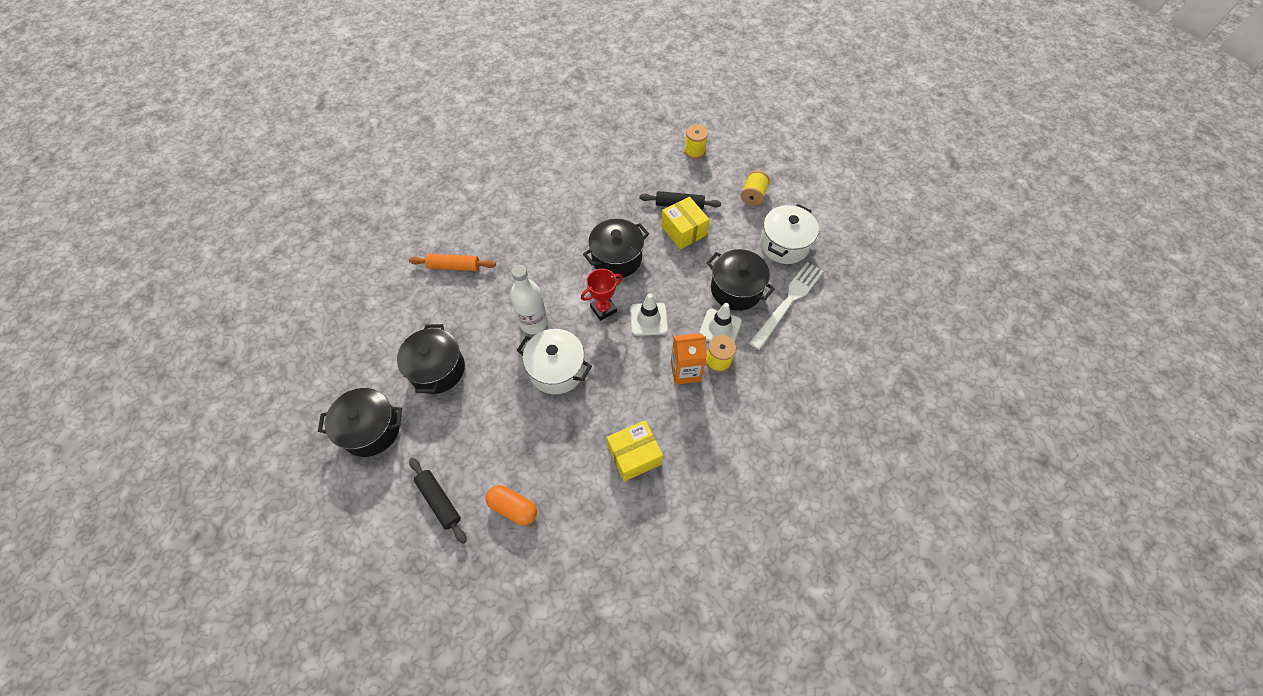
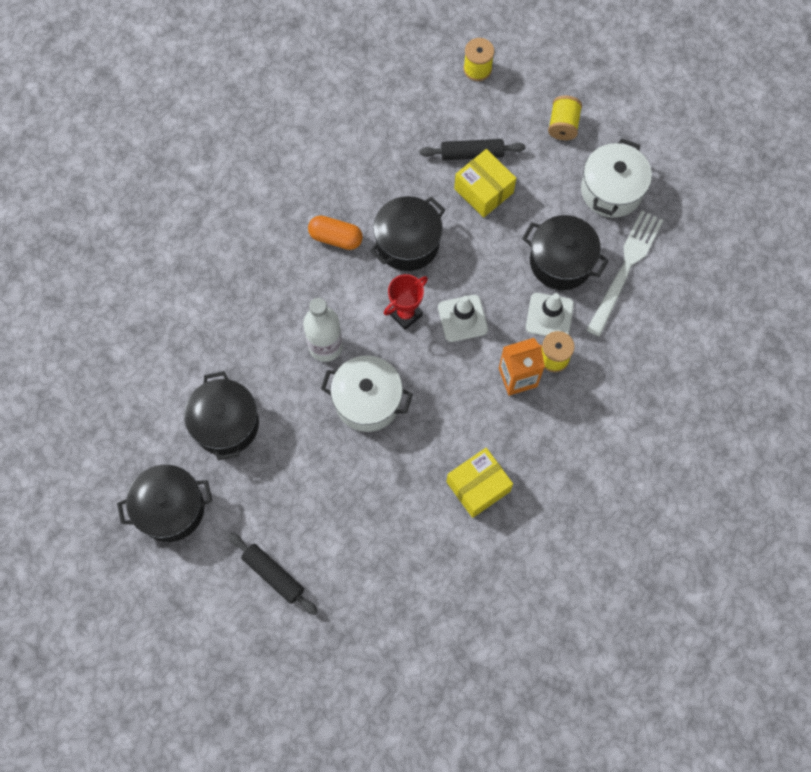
camera: 10 degrees left, 10 degrees up
(454, 266) = (207, 287): orange rolling pin -> none
(513, 507) = (357, 567): orange capsule -> orange capsule (336, 238)

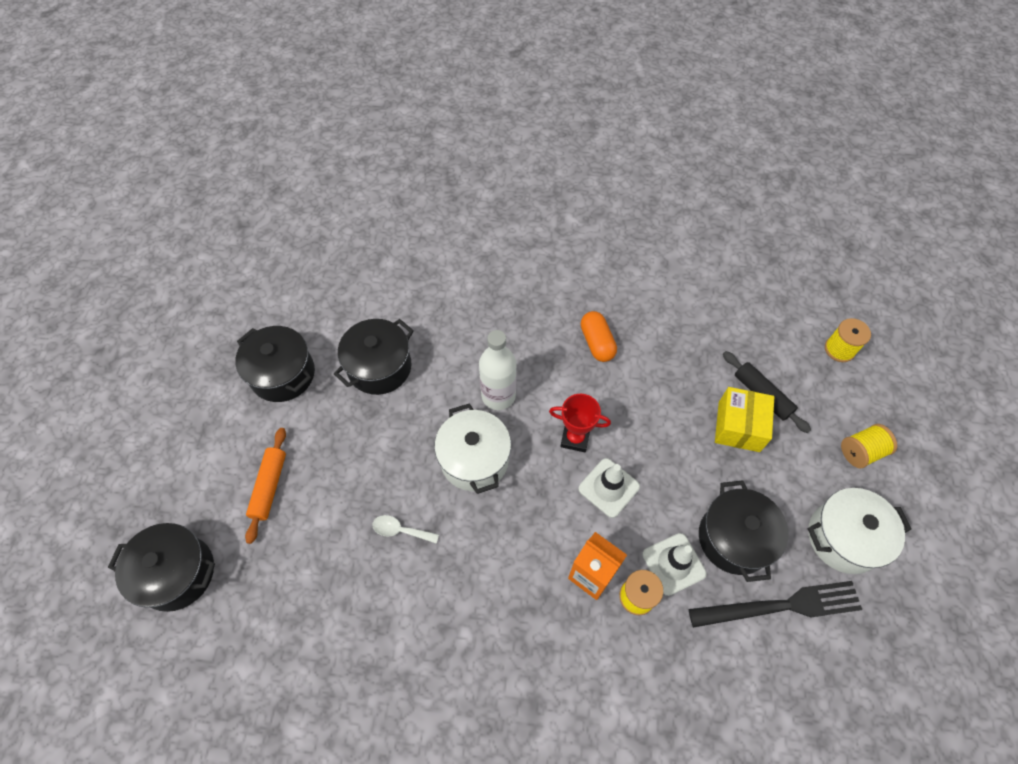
camera: 55 degrees right, 10 degrees down
(273, 574) = (269, 487): black rolling pin -> orange rolling pin
(386, 492) = (400, 530): none -> white spoon
(407, 243) = (638, 398): black pot -> black pot (177, 573)
(478, 486) = (460, 610): yellow box -> none
(625, 268) = (781, 606): white fork -> black fork

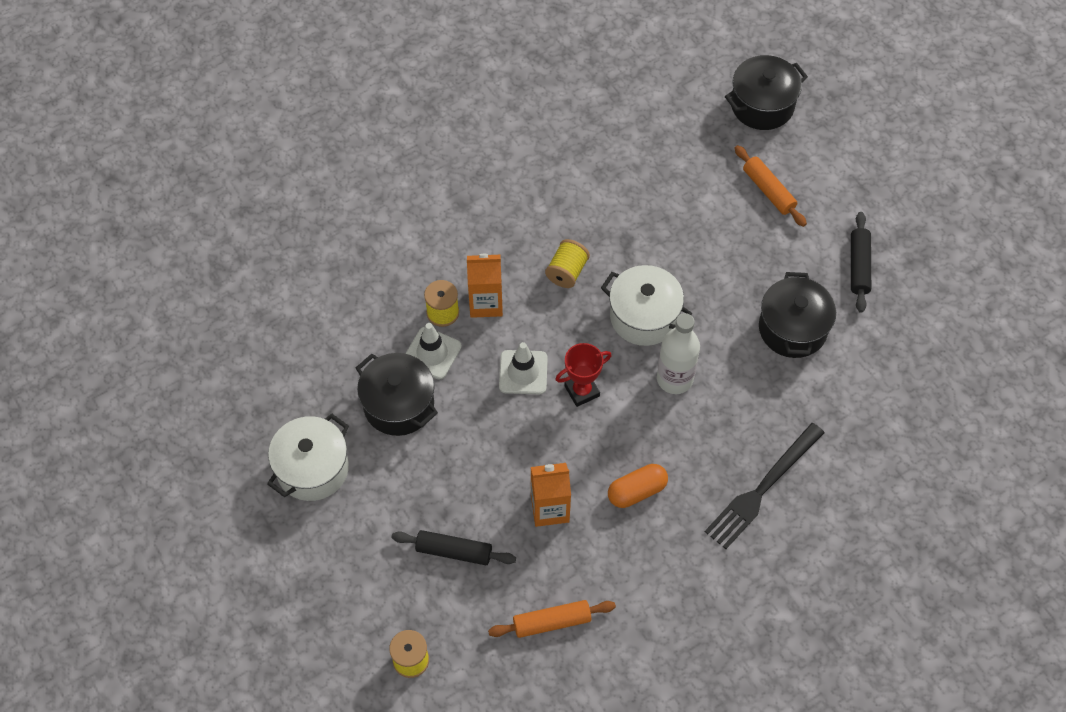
camera: 140 degrees right, 0 degrees up
(283, 374) = (858, 266): black pot -> black rolling pin
(400, 530) = (646, 232): white spoon -> none
(597, 342) = (637, 491): orange capsule -> orange capsule turned 60 degrees counterclockwise
(669, 374) = (550, 508): none -> orange carton
(722, 308) = (552, 622): none -> orange rolling pin
(738, 426) = (455, 504): yellow box -> none
(781, 606) = (334, 381): black fork -> black fork (762, 488)
(861, 452) = (336, 559): yellow spool -> yellow spool (567, 272)

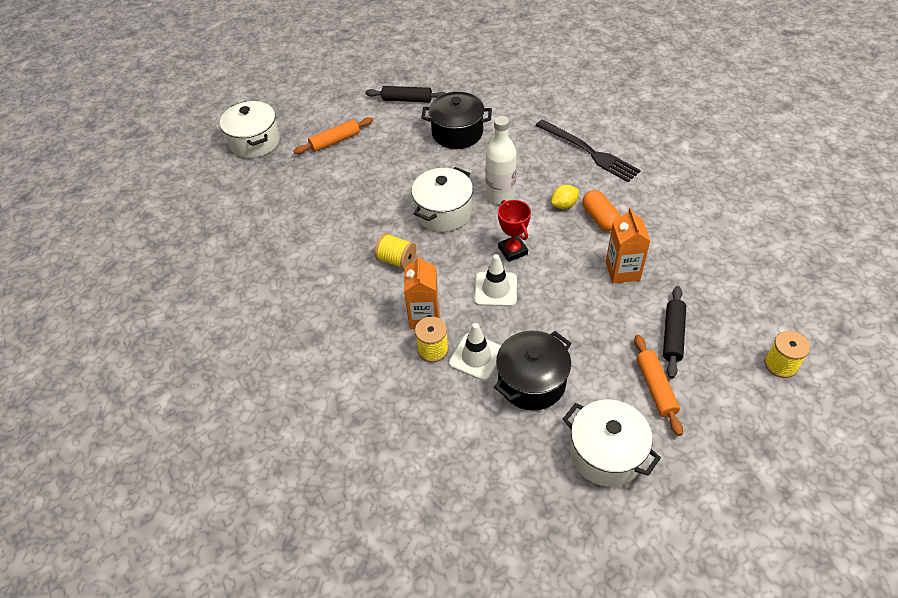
camera: 85 degrees left, 10 degrees down
(552, 622) = (721, 269): orange rolling pin -> orange rolling pin (655, 388)
(660, 451) = (564, 205): none -> yellow lemon
(762, 105) = (255, 142): black pot -> white pot

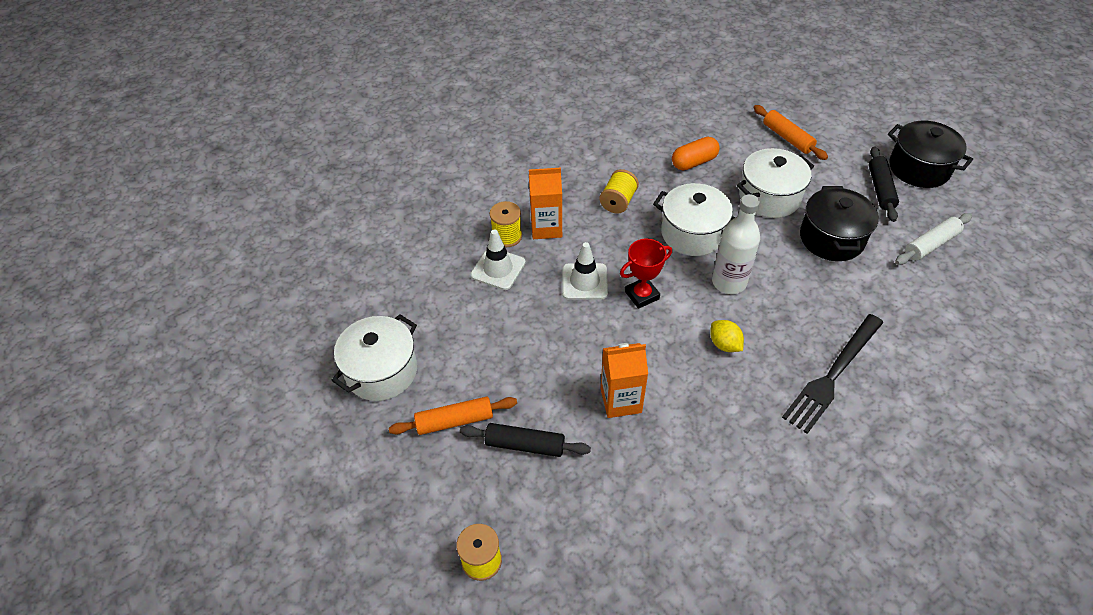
camera: 85 degrees right, 0 degrees up
(255, 142) = (770, 82): white pot -> white pot (769, 197)
(468, 86) = (930, 244): none -> white rolling pin
(531, 382) = (467, 312): black pot -> black pot (919, 168)
(600, 218) = (707, 381): orange capsule -> orange capsule (694, 162)

